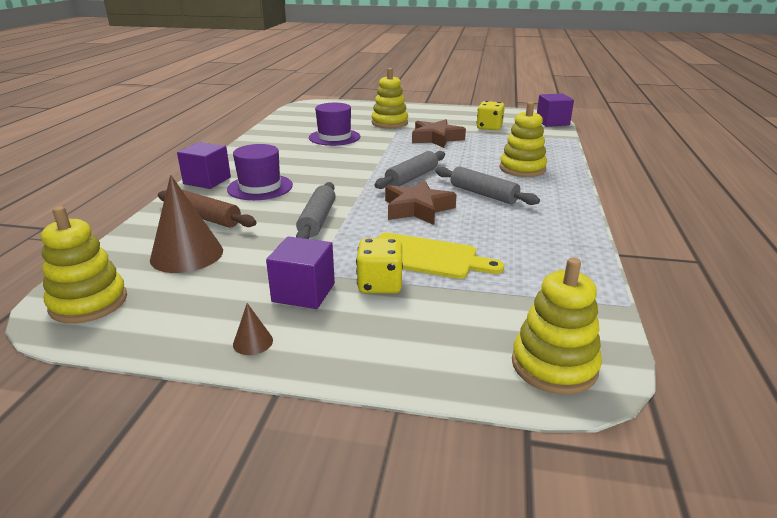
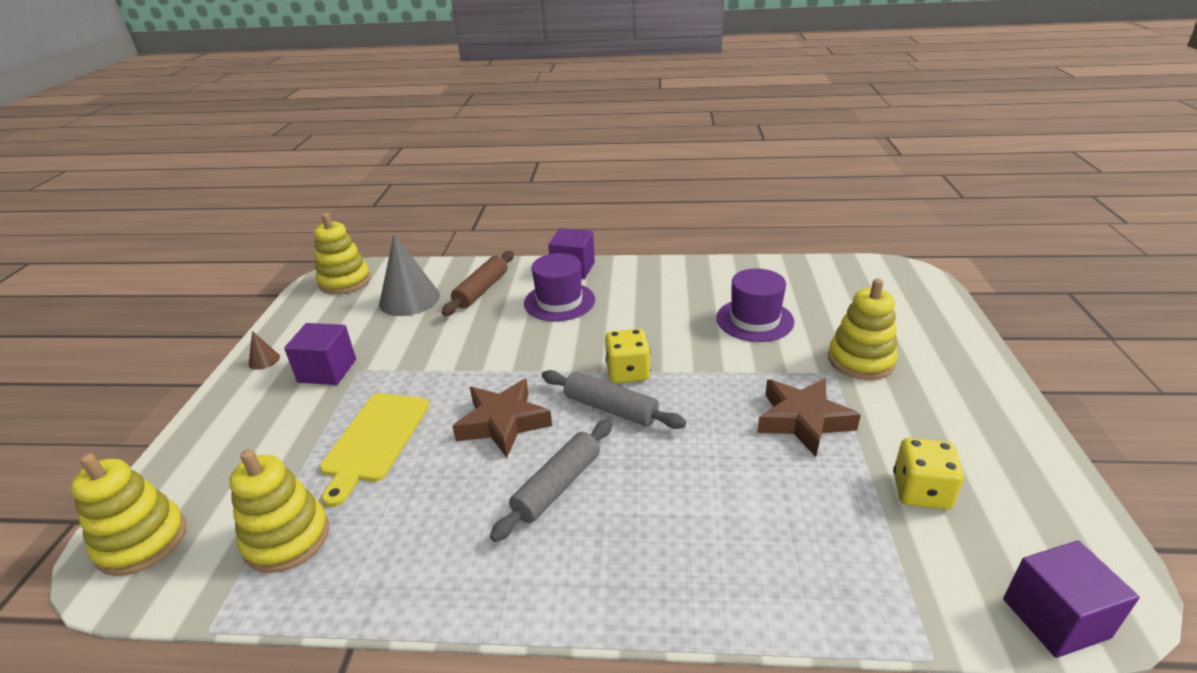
camera: 85 degrees right, 5 degrees up
(187, 254) = (409, 299): brown cone -> grey cone
(317, 220) = (473, 353): grey rolling pin -> none
(380, 284) = (326, 413): yellow dice -> yellow dice (627, 372)
(522, 169) = (682, 538): yellow stacking toy -> yellow stacking toy (287, 538)

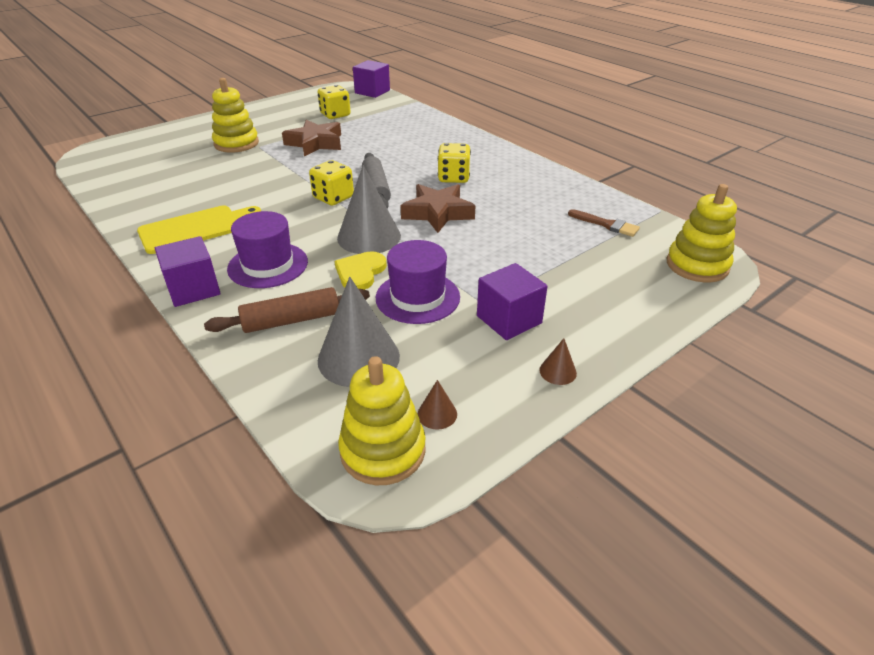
camera: 135 degrees left, 5 degrees up
(287, 538) = (606, 224): yellow stacking toy -> brown brush
(330, 305) = (437, 414): none -> brown cone
(374, 440) = (520, 245): yellow cutting board -> yellow cutting board (195, 228)
(486, 335) = (360, 272): none -> yellow heart
(527, 361) = (369, 237): none -> grey cone
(557, 486) = (453, 177): grey rolling pin -> yellow dice
(754, 320) = (216, 181): purple hat -> purple hat (417, 297)

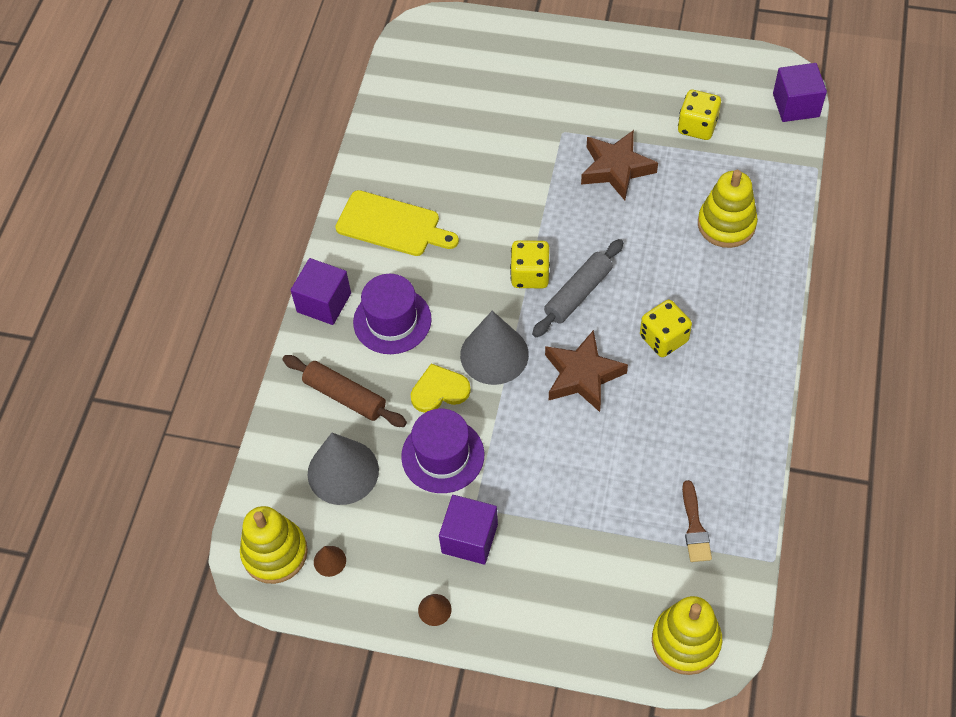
camera: 55 degrees right, 20 degrees up
(236, 143) = (549, 109): yellow stacking toy -> yellow stacking toy (726, 224)

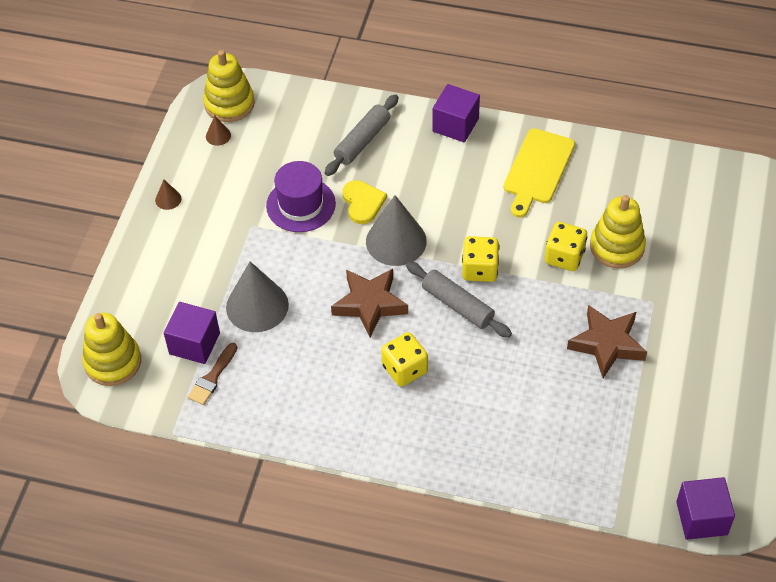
camera: 90 degrees right, 5 degrees down
(343, 472) = (293, 141): grey cone -> grey cone (257, 306)
(345, 396) = (362, 141): brown rolling pin -> grey rolling pin
(392, 320) = (435, 171): purple hat -> none
(469, 538) = (224, 221): purple cube -> purple cube (194, 343)
(694, 527) = (212, 377): brown brush -> brown brush turned 60 degrees counterclockwise
(697, 126) = (666, 420): yellow dice -> yellow dice (564, 257)
(726, 224) = (537, 434): yellow stacking toy -> yellow stacking toy (617, 247)

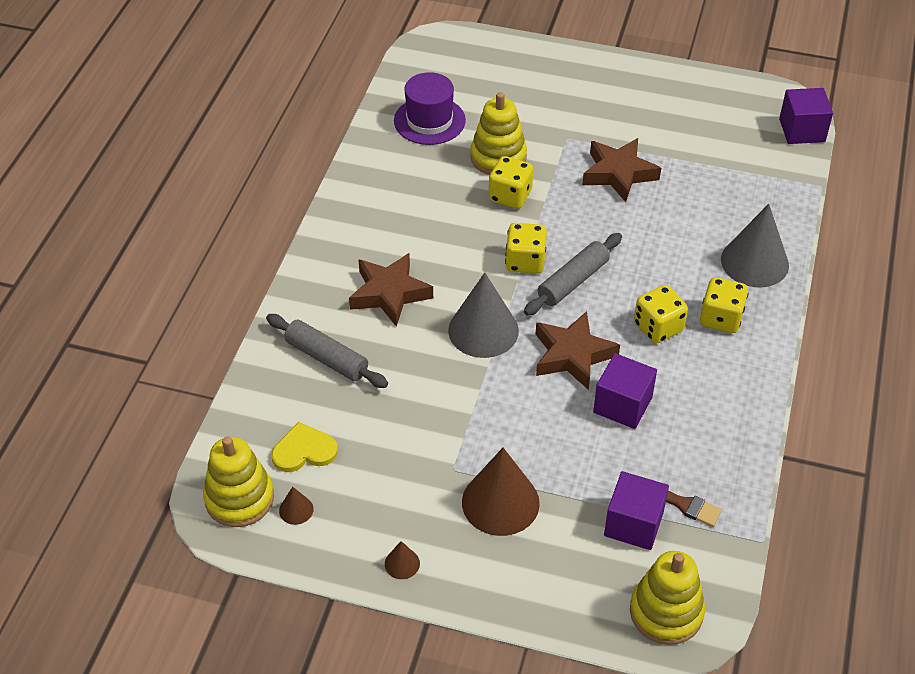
camera: 90 degrees left, 5 degrees down
(219, 256) = (500, 502): none -> brown cone
(257, 306) = (576, 461): grey cone -> grey cone (754, 262)
(301, 205) = (423, 419): purple hat -> purple hat (429, 121)
(363, 203) = (424, 359): yellow heart -> yellow heart (304, 451)
(418, 420) = (721, 318): none -> yellow dice
(434, 176) = (389, 293): none -> brown star
(455, 125) = (313, 272): purple cube -> purple cube (622, 405)
(537, 169) = (389, 208): yellow cutting board -> none

